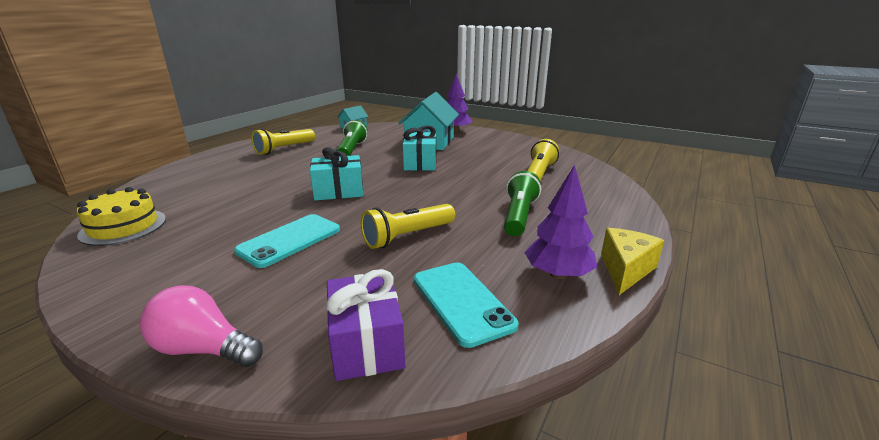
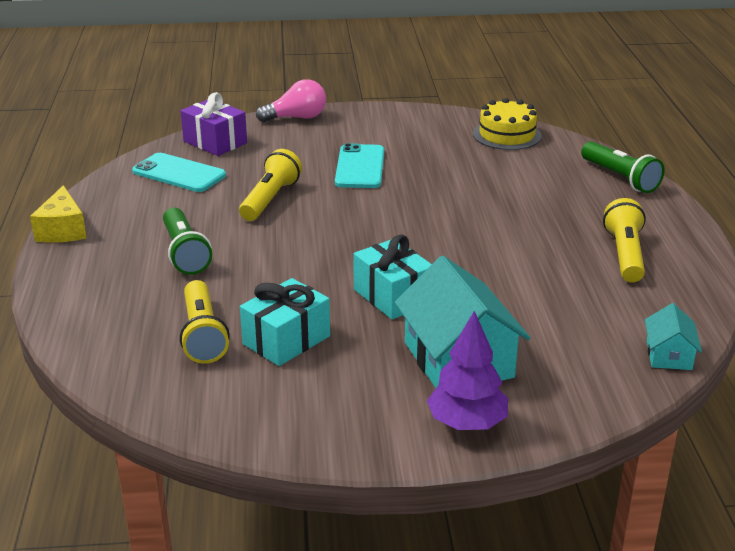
camera: 145 degrees right, 5 degrees up
(339, 191) = (411, 218): turquoise gift -> turquoise gift (286, 340)
(352, 150) = (535, 288): green flashlight -> green flashlight (620, 178)
(558, 274) = (119, 210): purple tree -> none

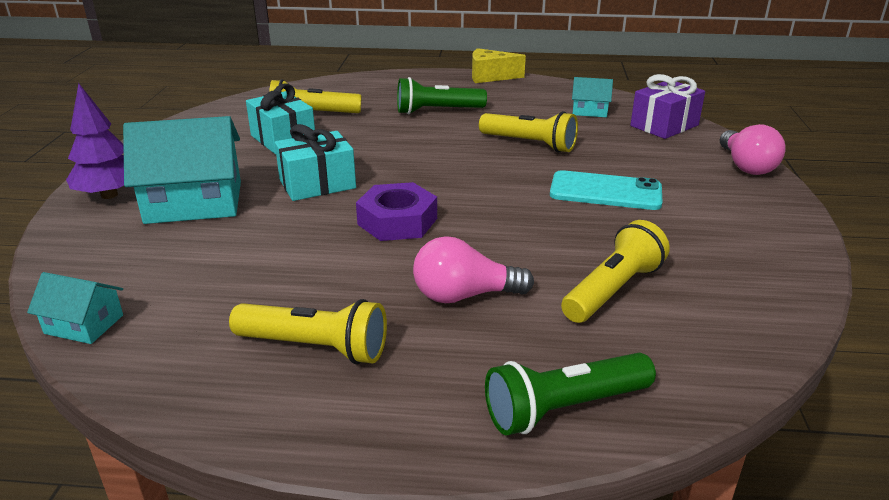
camera: 100 degrees right, 0 degrees up
(179, 173) = (589, 111): turquoise phone -> turquoise house
(446, 246) = (397, 221): none -> purple nut
(500, 165) = (613, 290): none -> yellow flashlight
(507, 135) = (733, 315): yellow cake -> none
(536, 211) = (464, 295): none -> pink light bulb

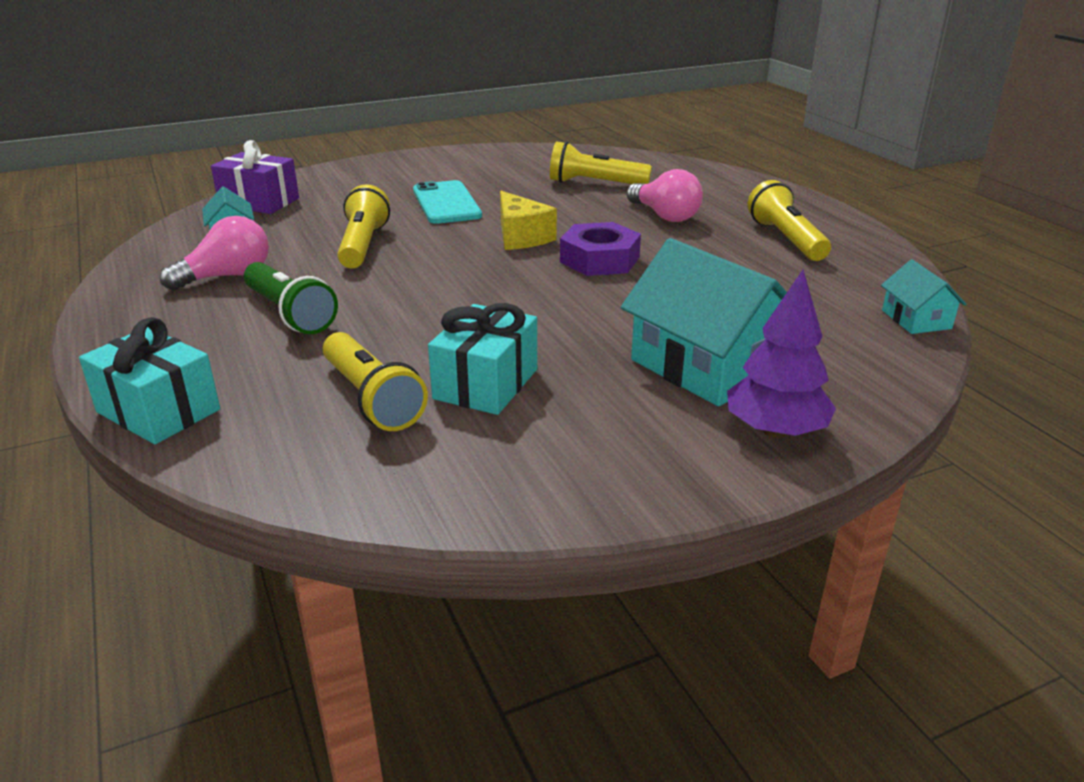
camera: 120 degrees left, 0 degrees up
(317, 184) = (579, 316): turquoise gift -> turquoise gift (158, 411)
(490, 77) = (104, 315): yellow cheese -> yellow cheese (521, 237)
(563, 408) = (720, 179): green flashlight -> none
(746, 166) = (342, 170): pink light bulb -> pink light bulb (227, 276)

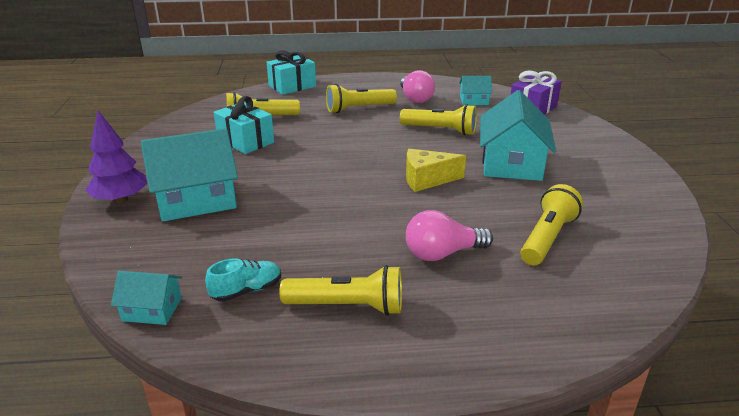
camera: 110 degrees right, 0 degrees up
(289, 314) = (358, 109): green flashlight -> yellow flashlight
(446, 203) = (511, 163): turquoise phone -> turquoise house
(599, 259) = (366, 200): purple nut -> none
(826, 283) = (247, 290): none -> turquoise shoe

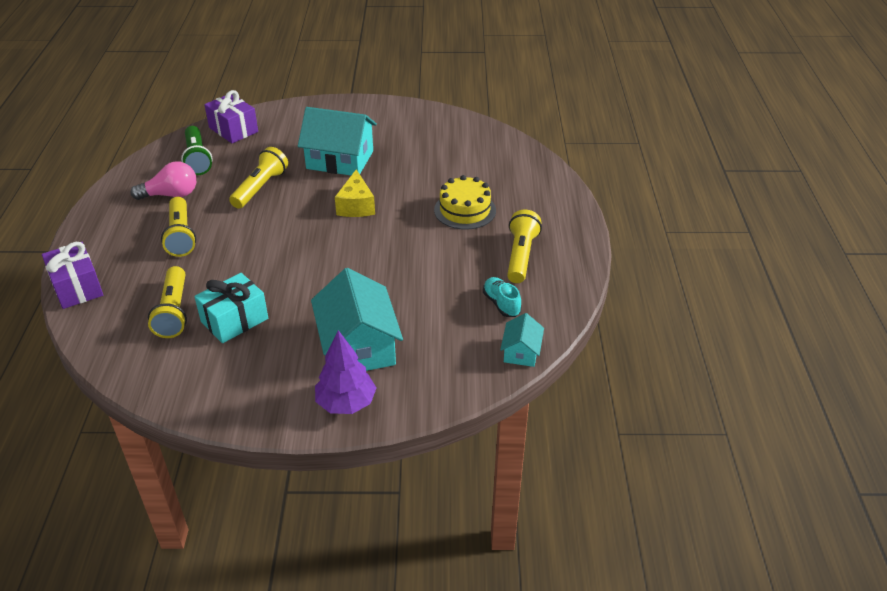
camera: 85 degrees left, 10 degrees up
(292, 86) = (77, 287): turquoise gift -> purple gift
(442, 253) = (465, 210): pink light bulb -> yellow cake
(474, 100) = (197, 159): turquoise house -> green flashlight
(547, 238) = (452, 164): yellow flashlight -> none

